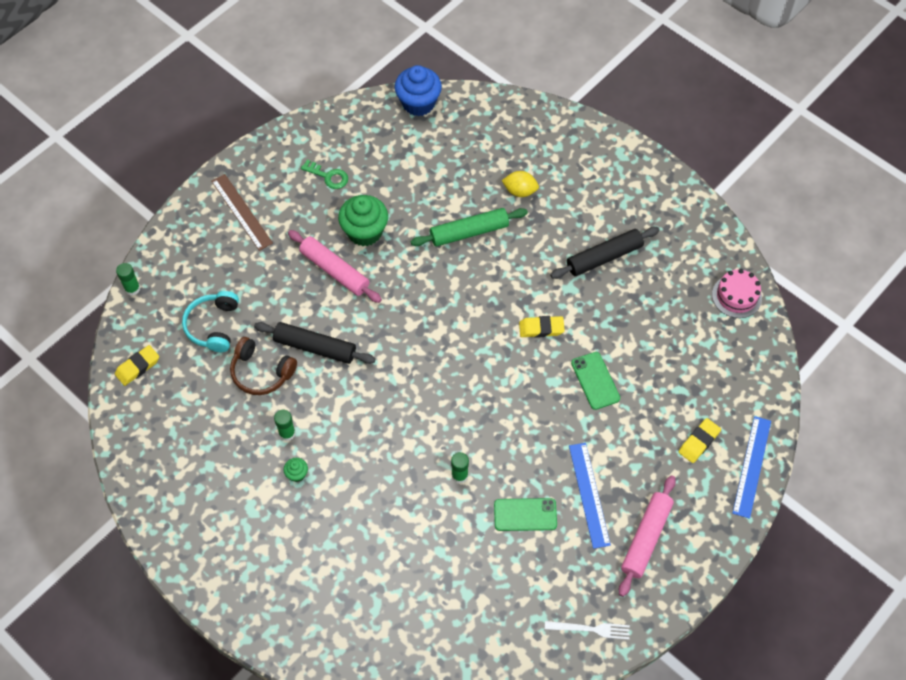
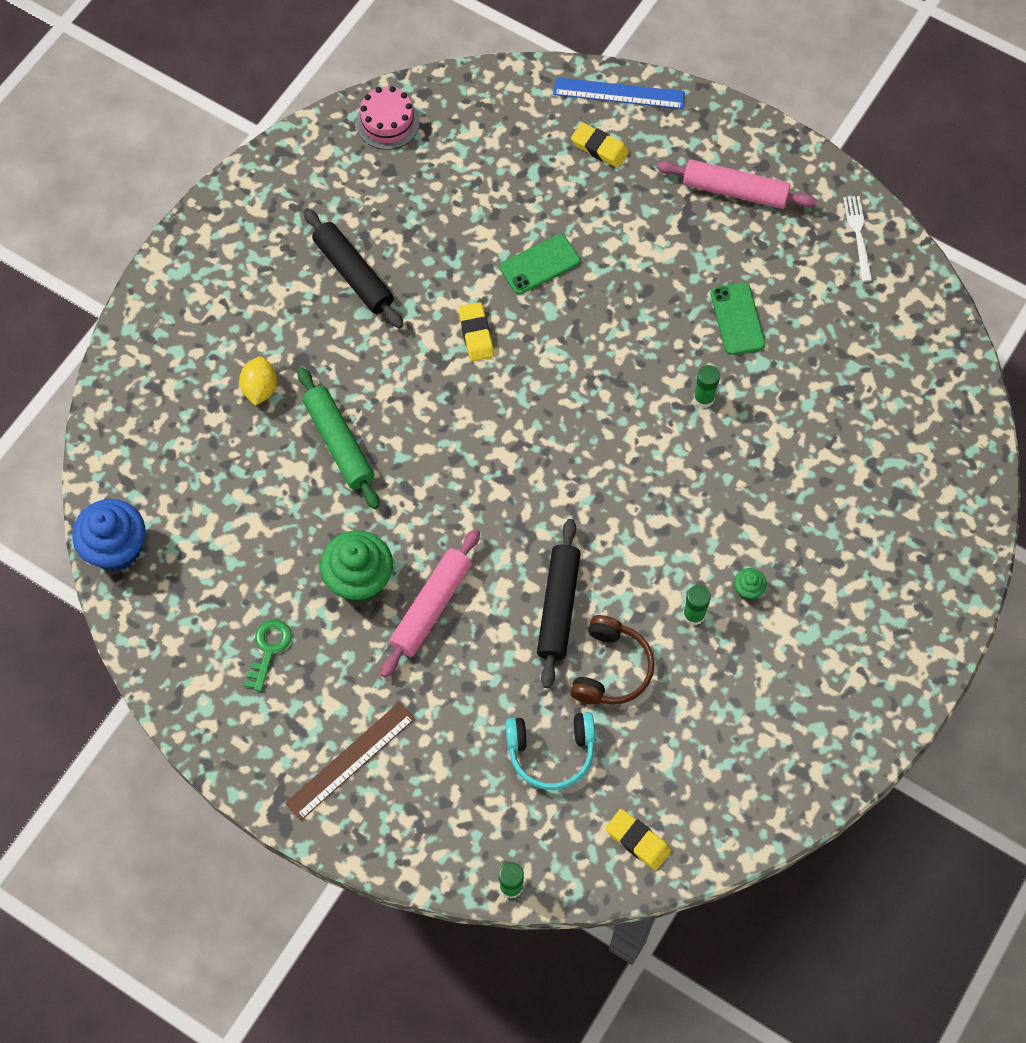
camera: 100 degrees left, 5 degrees up
(589, 494) = (695, 254): blue ruler -> none

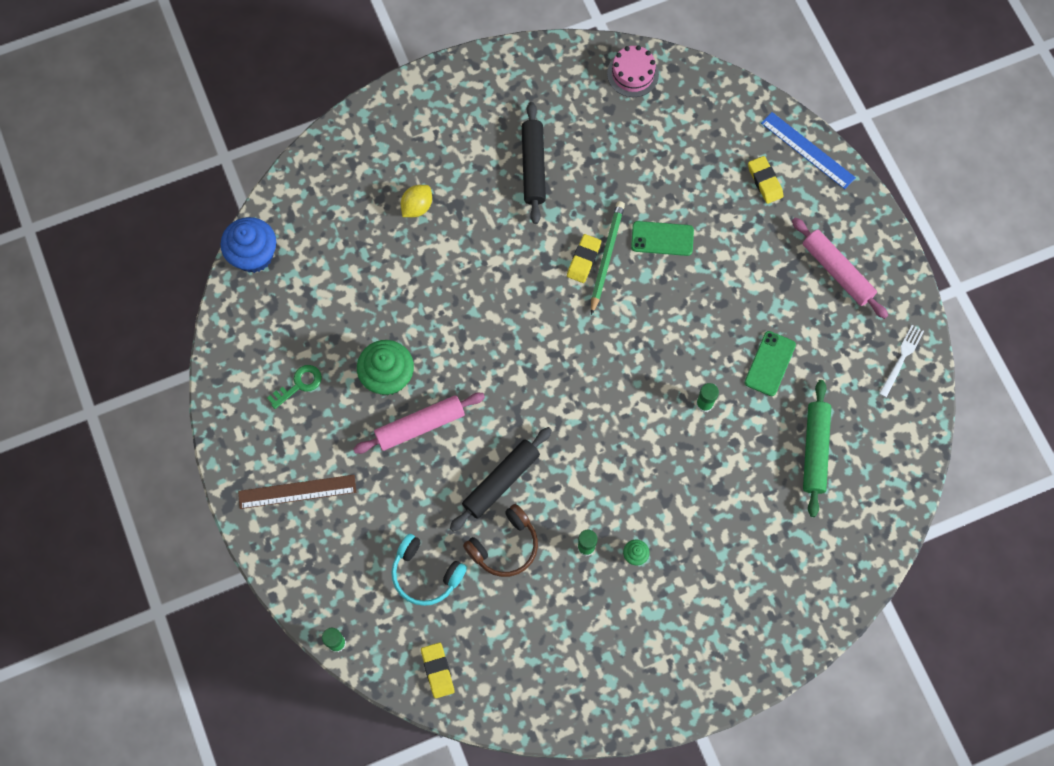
camera: 35 degrees right, 5 degrees up
(339, 443) = (441, 276): green rolling pin -> green rolling pin (815, 450)
(497, 317) = (606, 257): none -> green pencil

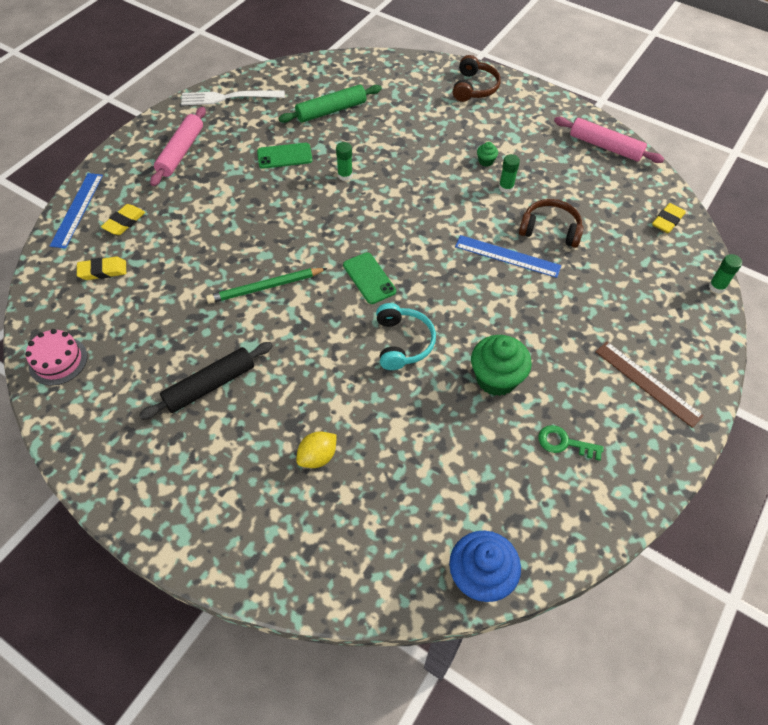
camera: 125 degrees left, 15 degrees down
(417, 207) = (317, 457): yellow lemon -> yellow lemon turned 45 degrees counterclockwise
(420, 425) = (515, 331): pink rolling pin -> pink rolling pin (605, 147)
(426, 574) = (616, 263): turquoise headphones -> turquoise headphones (402, 343)
(501, 481) = (507, 256): black rolling pin -> blue ruler
(583, 260) = (280, 301): yellow eraser -> yellow eraser (103, 271)
(662, 238) = (222, 260): green phone -> green phone (369, 278)
(760, 631) = (474, 87): none -> brown headphones
(901, 358) = (228, 97): white fork -> white fork, size x1.57

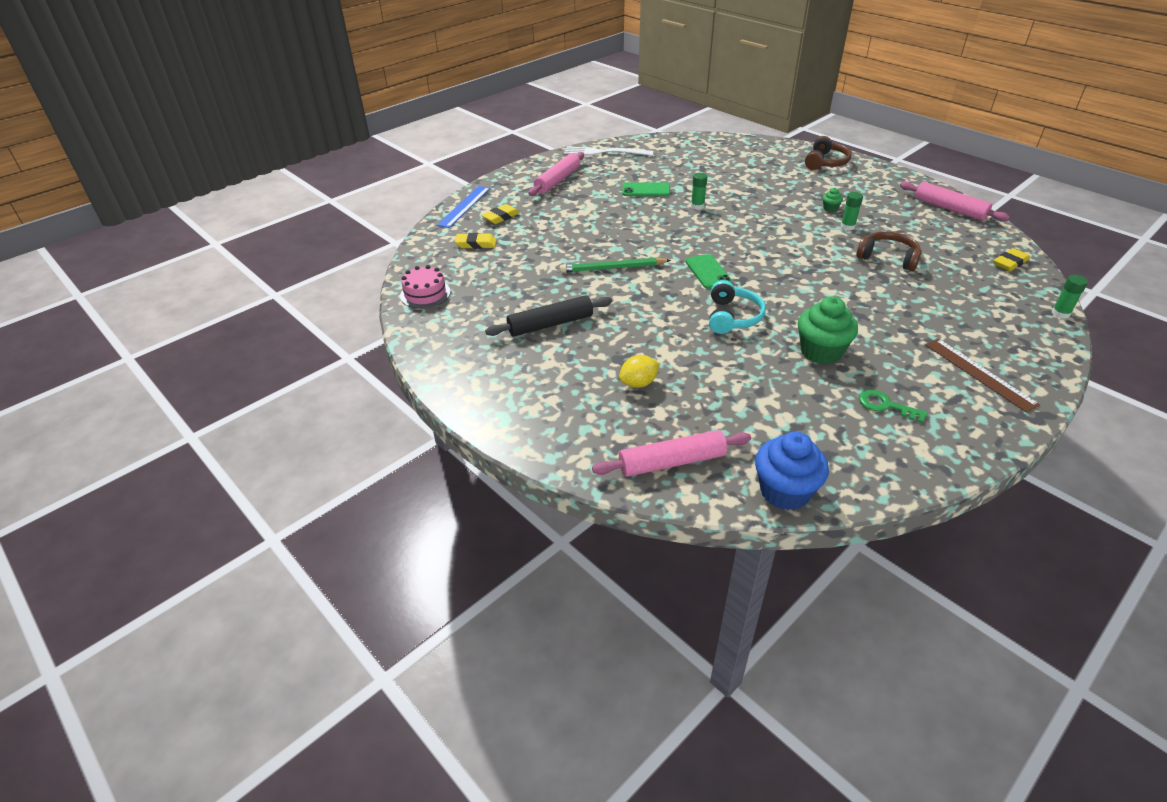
camera: 15 degrees right, 15 degrees down
(331, 110) = (692, 166): green rolling pin -> none
(366, 560) = (671, 462): none -> pink rolling pin
(507, 256) = (843, 271): blue ruler -> none

